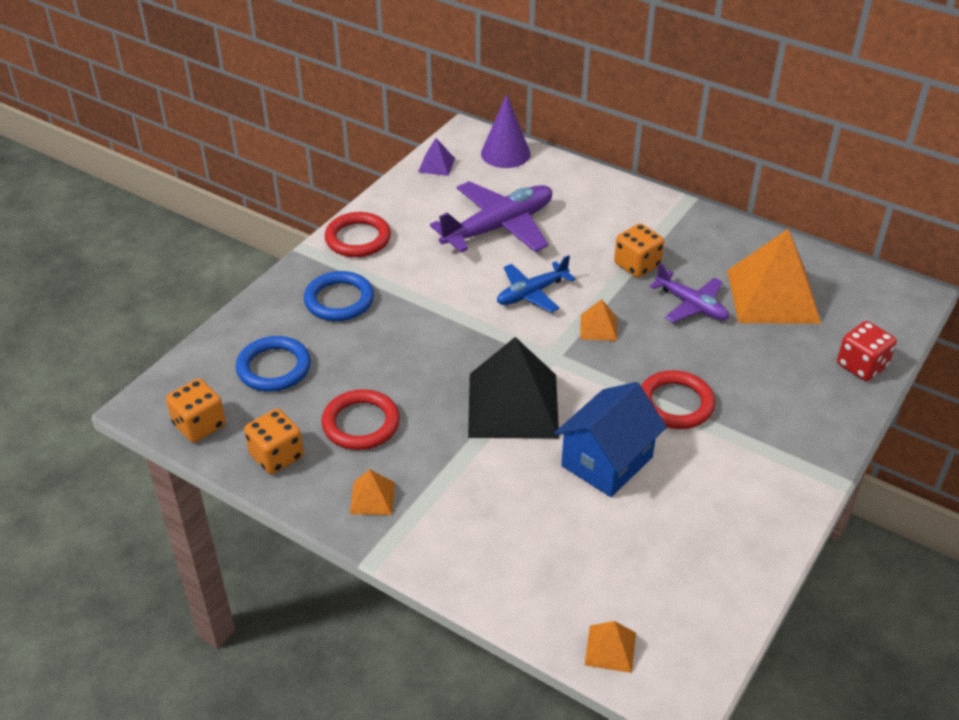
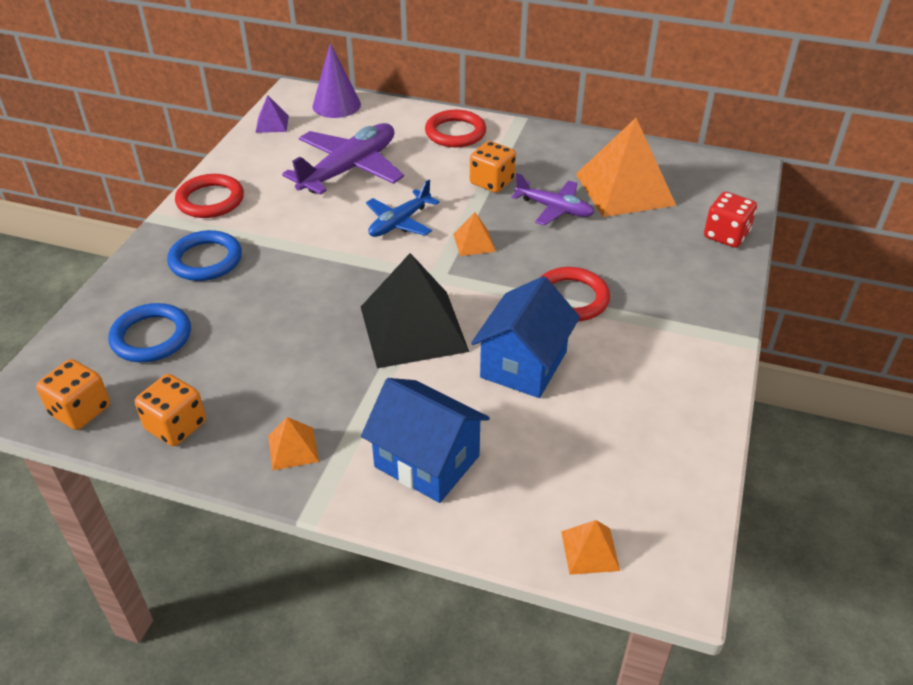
camera: 15 degrees left, 0 degrees up
(361, 423) = (260, 375): red ring -> red ring (455, 133)
(488, 535) = (427, 461): none -> blue house

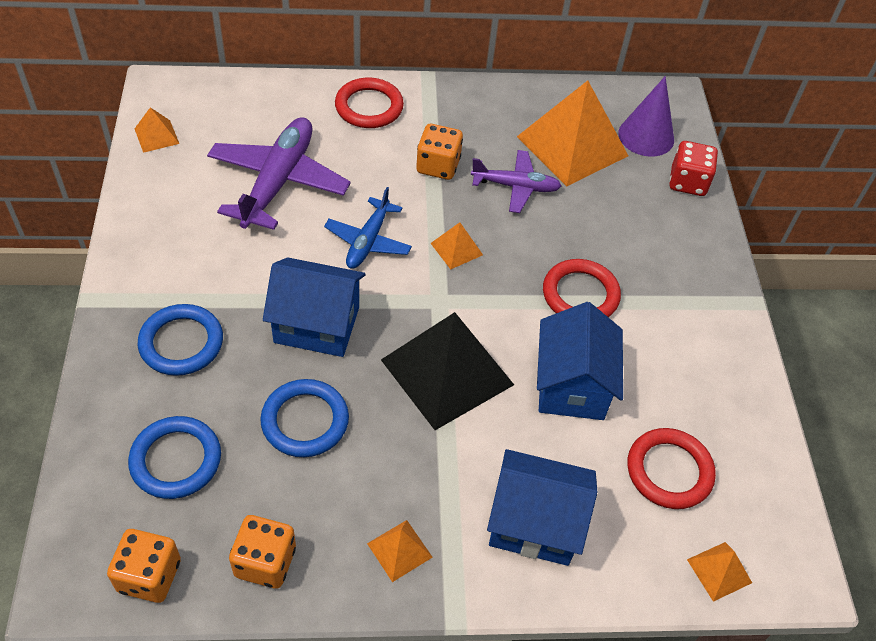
camera: 25 degrees left, 10 degrees up
(210, 200) = (142, 260): red ring -> red ring (669, 471)
(270, 335) = (305, 421): none -> blue ring
(272, 124) = (156, 136): purple pyramid -> orange pyramid
(321, 271) = (317, 325): none -> blue house
(336, 105) = (218, 94): purple cone -> purple cone (646, 136)

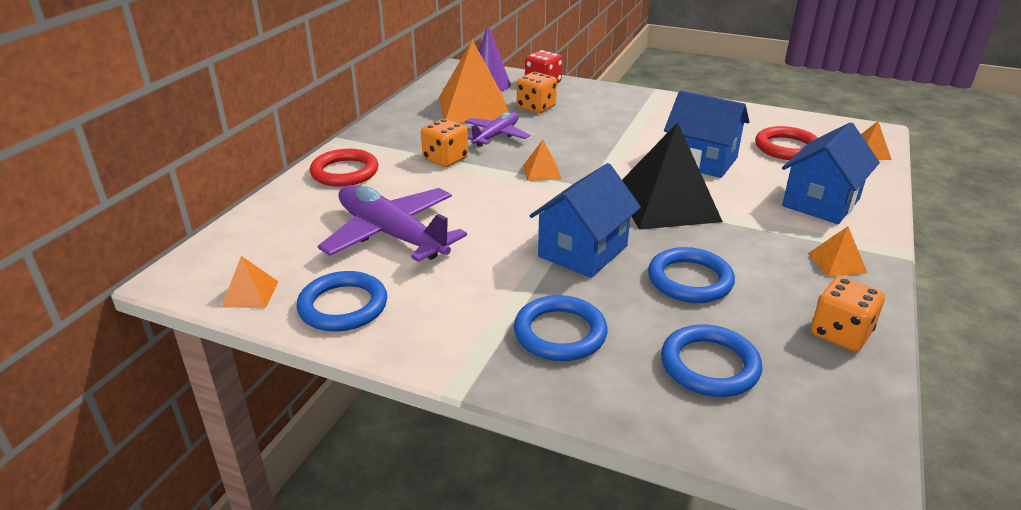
camera: 60 degrees left, 20 degrees down
(149, 576) = (849, 410): orange dice -> orange dice (536, 107)
(163, 194) = (343, 306): none -> blue ring
(368, 241) = (504, 206): blue plane -> none
(580, 295) = (619, 139): red ring -> none

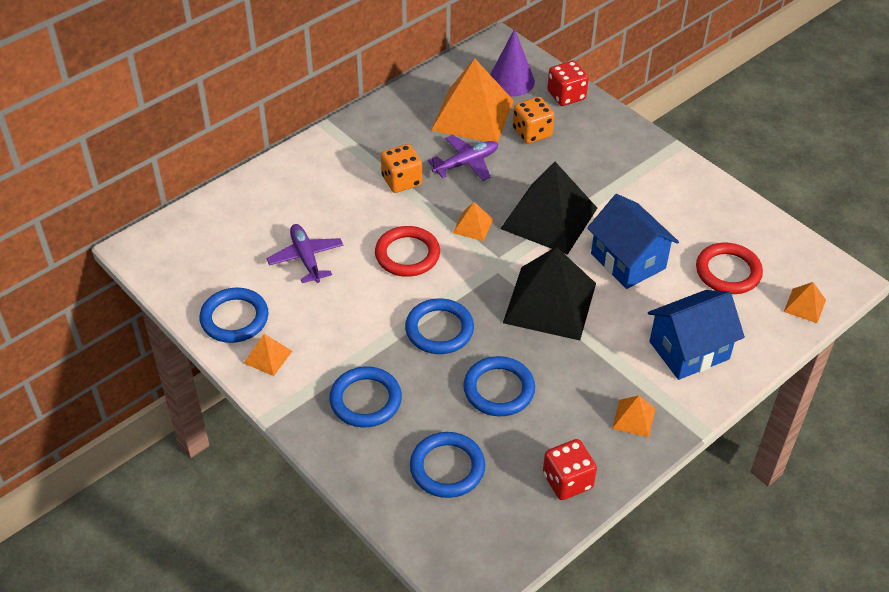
camera: 25 degrees right, 15 degrees up
(250, 294) = (179, 283): orange pyramid -> orange pyramid (267, 357)
(345, 172) = (309, 170): red ring -> red ring (407, 254)
(391, 234) = (306, 258): purple plane -> purple plane, size x0.59
(583, 251) = (439, 329): blue house -> blue ring
(605, 151) = (549, 218): none -> black pyramid
(840, 333) = (567, 481): orange dice -> red dice

